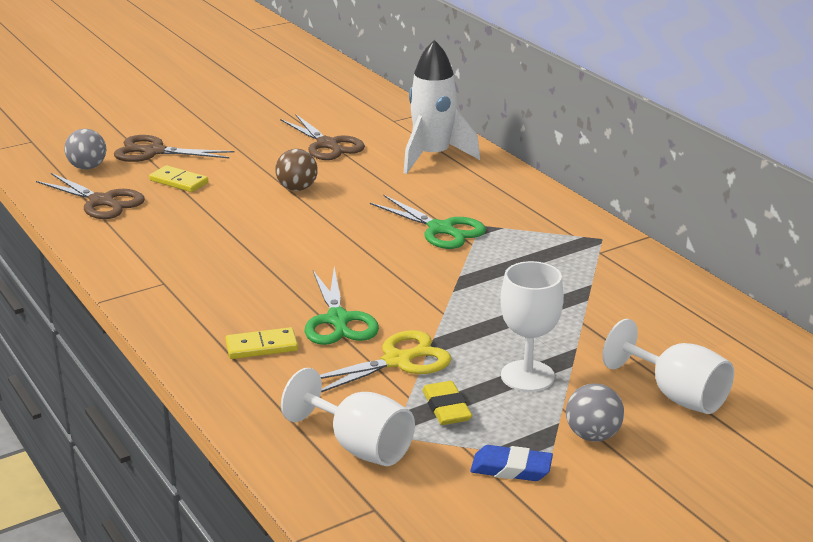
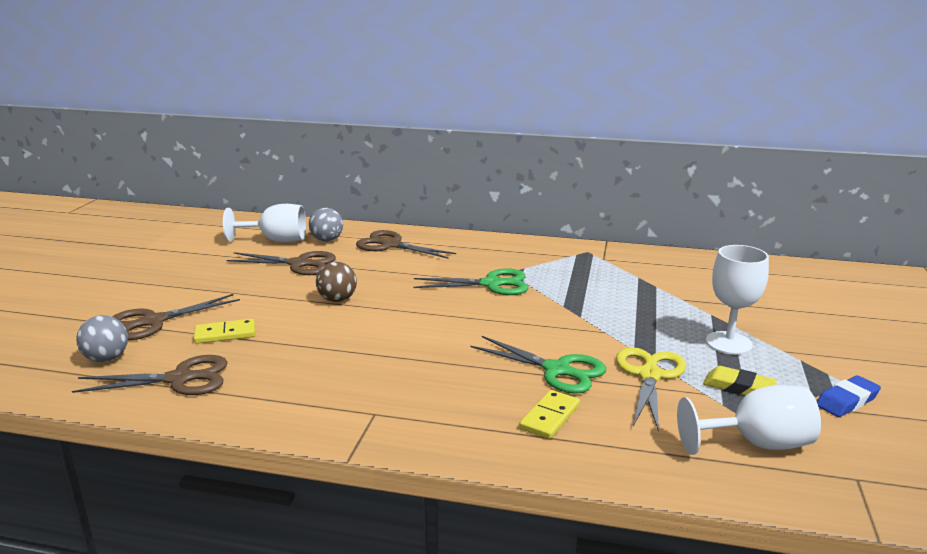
camera: 45 degrees left, 5 degrees down
(432, 157) = (391, 245): white rocket -> brown scissors
(592, 435) = (829, 357): grey ball -> grey ball (327, 240)
(677, 395) = (807, 313): white goblet -> white goblet (276, 240)

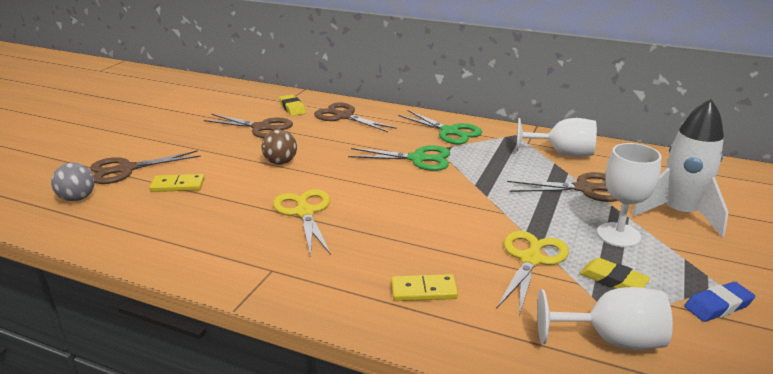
camera: 10 degrees right, 5 degrees up
(179, 379) = (126, 222): brown scissors -> brown scissors (584, 189)
(276, 240) = (251, 105): white goblet -> white goblet (562, 153)
(327, 240) = (292, 108): grey ball -> yellow eraser
(387, 350) = (305, 212): none -> yellow scissors
(549, 417) = (424, 290): yellow domino -> yellow domino turned 45 degrees clockwise
(557, 370) = (447, 246): green scissors -> green scissors (449, 132)
(780, 317) = (679, 214): none -> white rocket

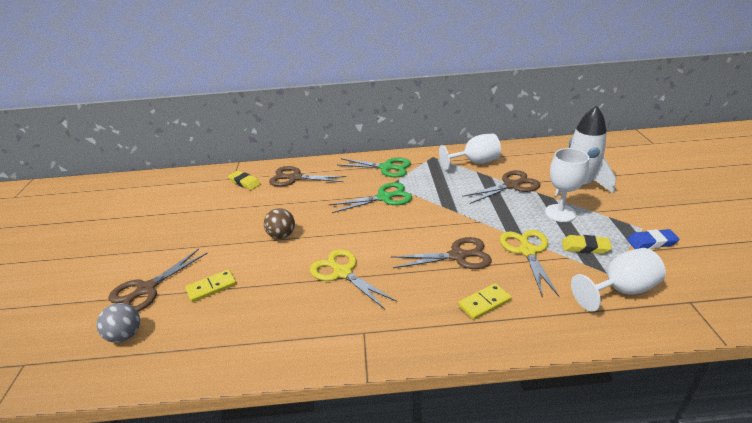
camera: 25 degrees left, 5 degrees up
(261, 128) = (235, 209): brown scissors -> brown scissors (457, 256)
(718, 306) = (651, 242): blue eraser -> blue eraser turned 45 degrees clockwise

